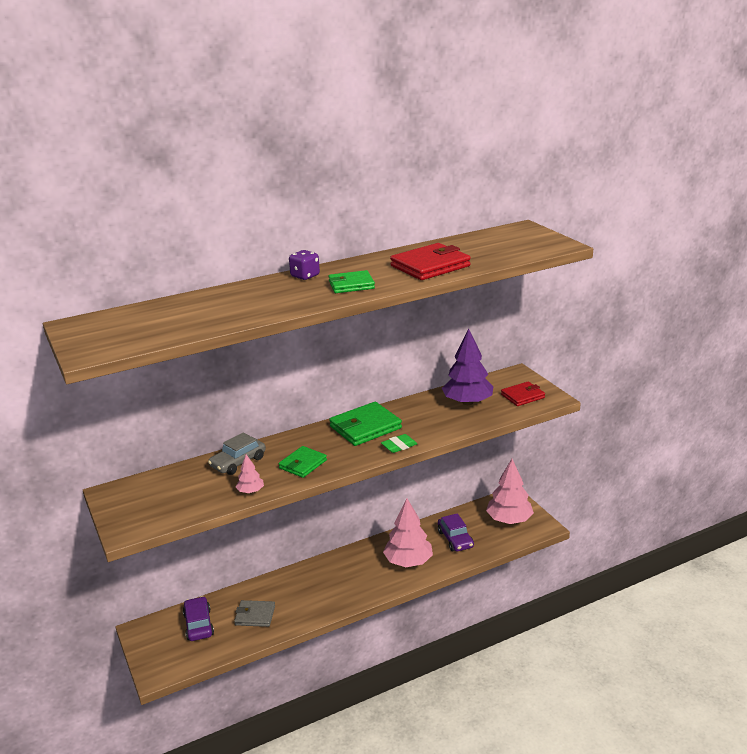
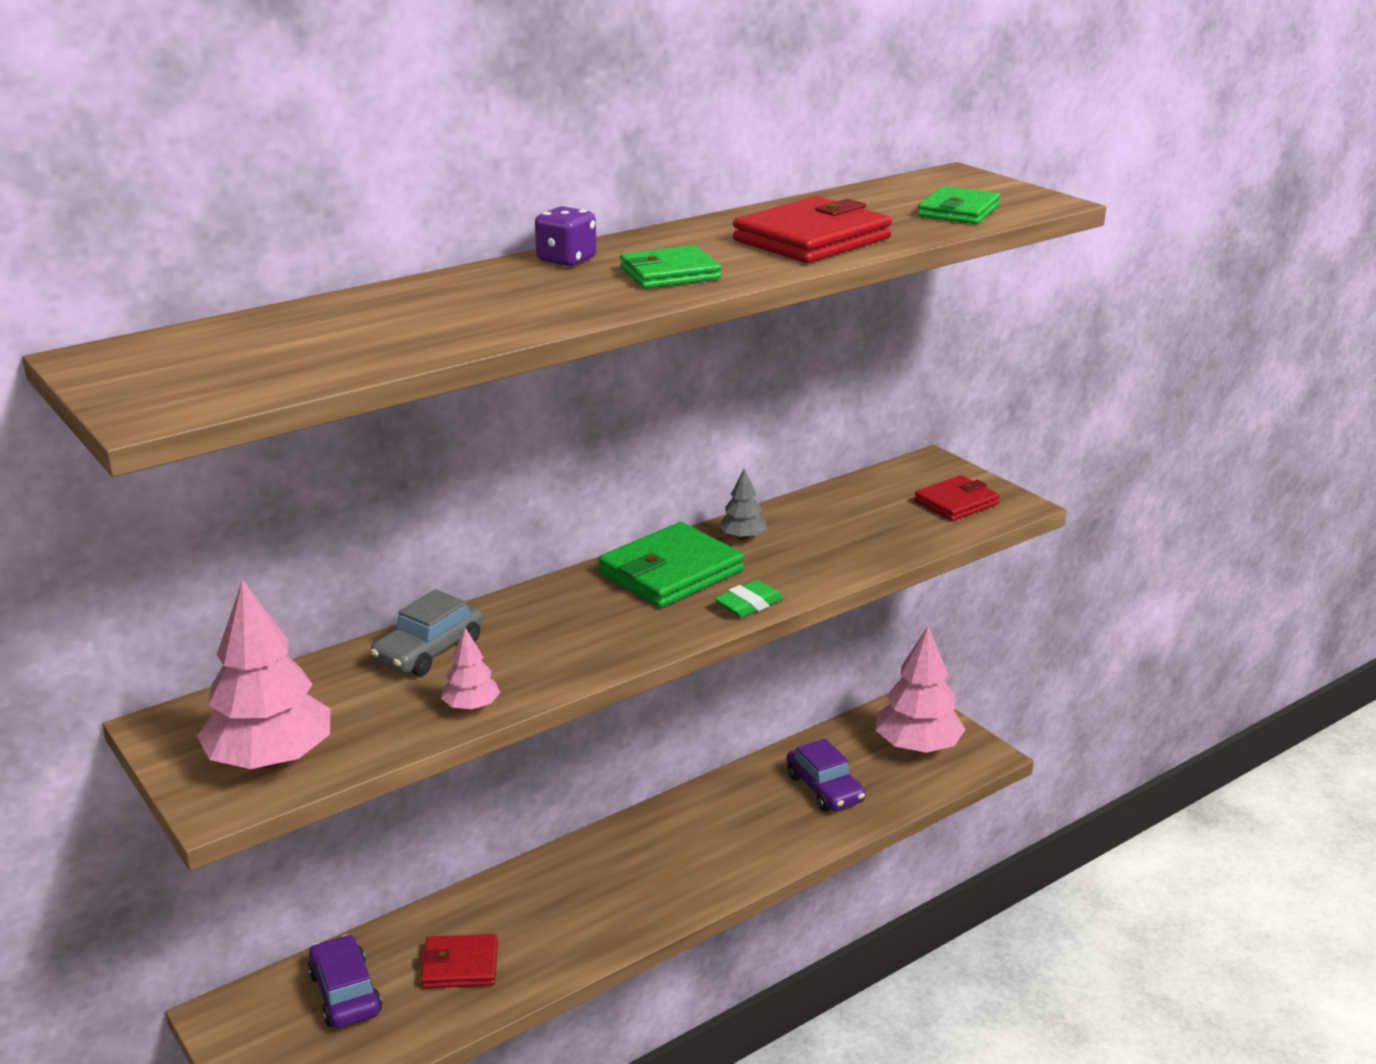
camera: 10 degrees left, 0 degrees up
(255, 615) = (460, 965): grey wallet -> red wallet
(303, 464) = (565, 648): green wallet -> green wallet (958, 211)
(406, 410) = (742, 537): none -> grey tree
(408, 561) = (744, 837): pink tree -> pink tree (270, 759)
(467, 402) = (856, 518): purple tree -> none

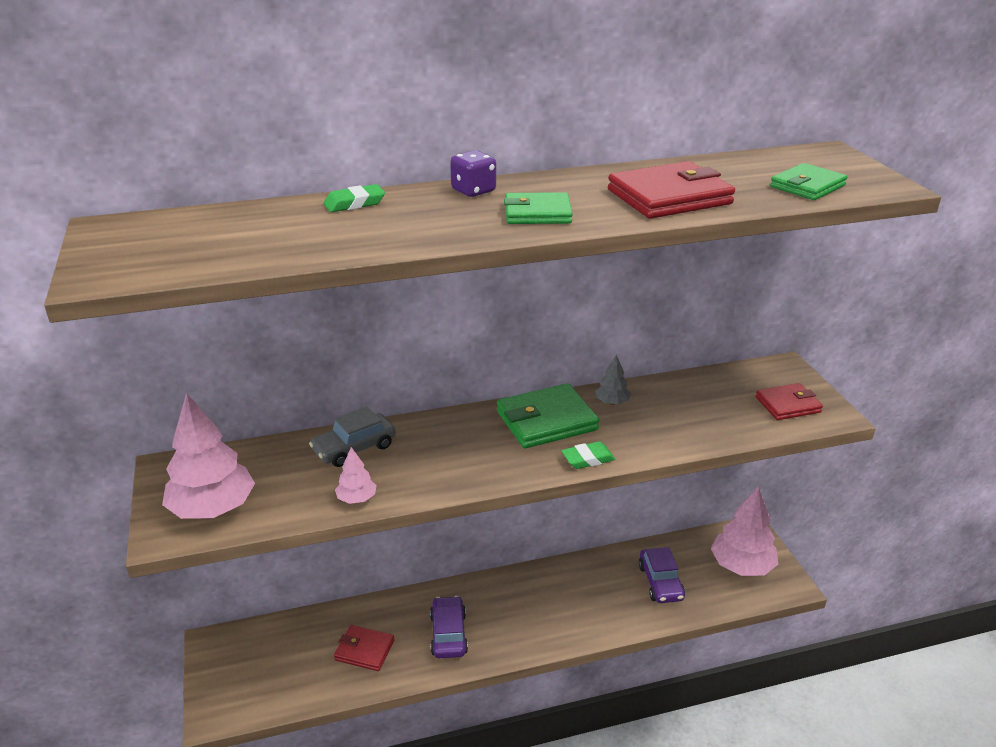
camera: 20 degrees right, 5 degrees up
(345, 993) = (288, 649): purple car -> purple car (448, 634)
(423, 291) = (354, 203): none -> green eraser

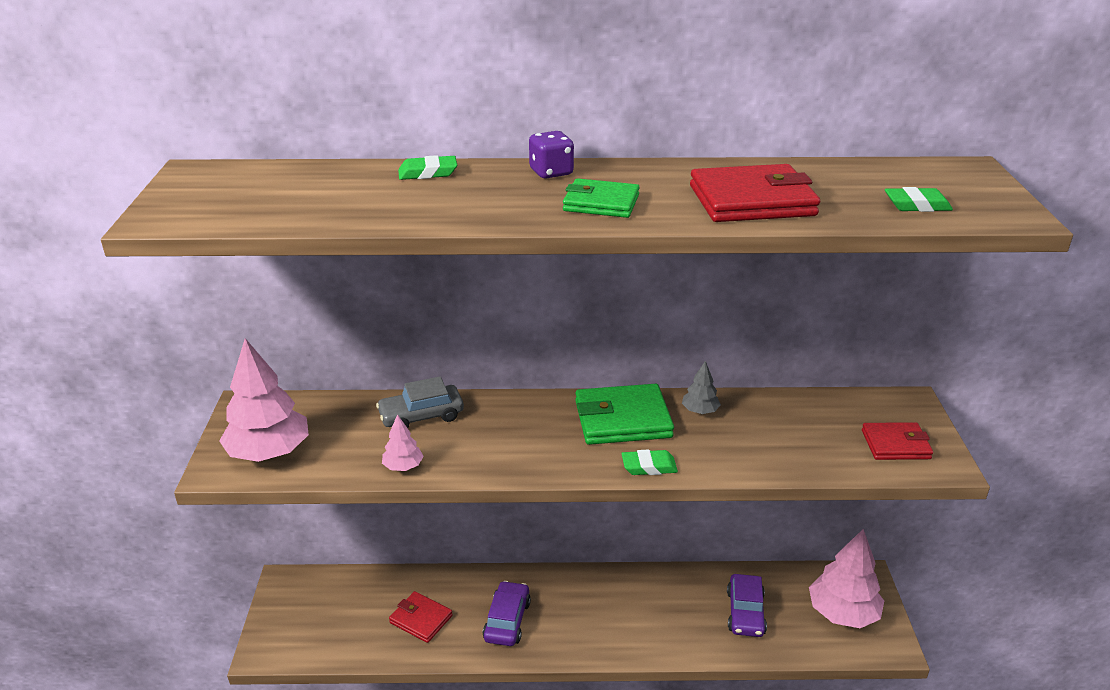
camera: 15 degrees right, 0 degrees up
(807, 186) = (917, 205): green wallet -> green eraser

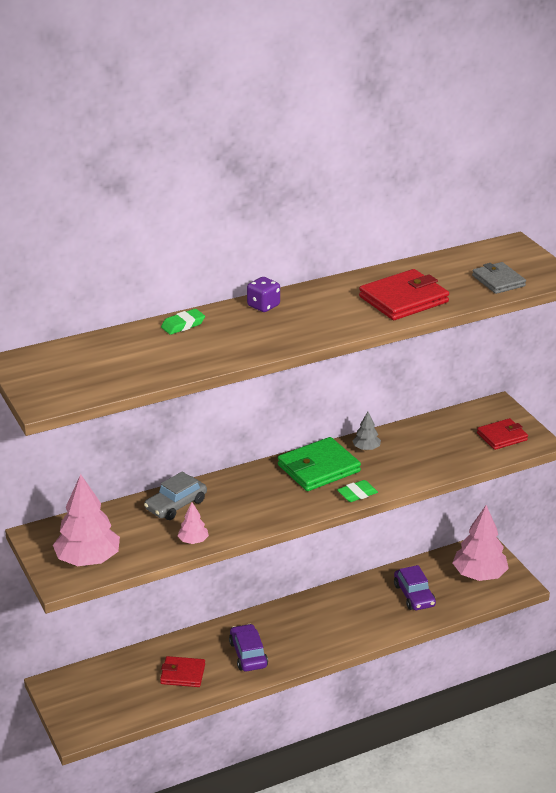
camera: 25 degrees left, 0 degrees up
(601, 203) = (316, 322): green wallet -> none
(917, 205) = (498, 281): green eraser -> grey wallet

